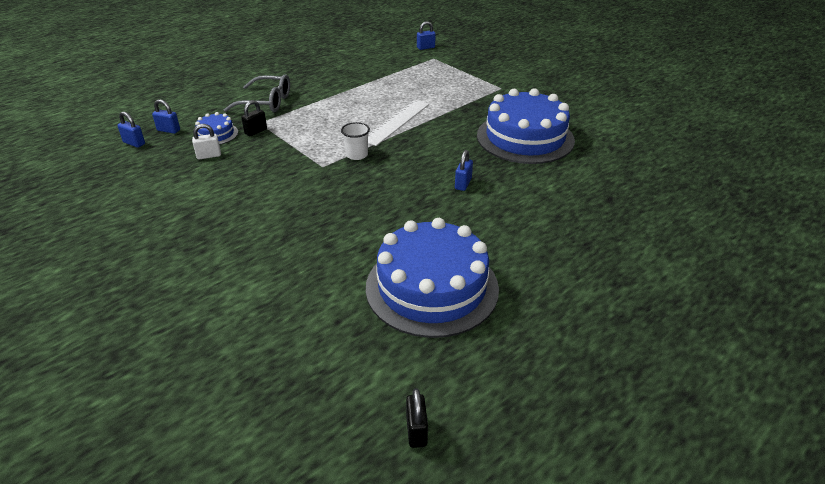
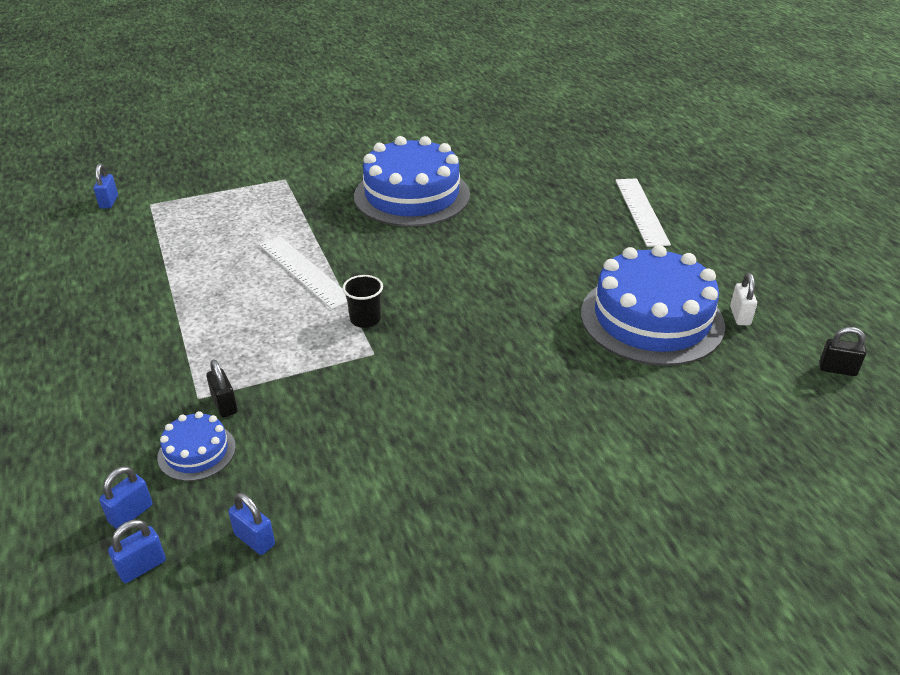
camera: 70 degrees left, 0 degrees up
(209, 156) = (263, 466): white padlock -> white padlock (740, 316)
(266, 102) = (134, 382): grey glasses -> none
(357, 155) = (365, 319): white cup -> black cup
(463, 184) = (480, 257): blue padlock -> blue padlock (254, 539)
(611, 259) = (641, 211): none -> white ruler

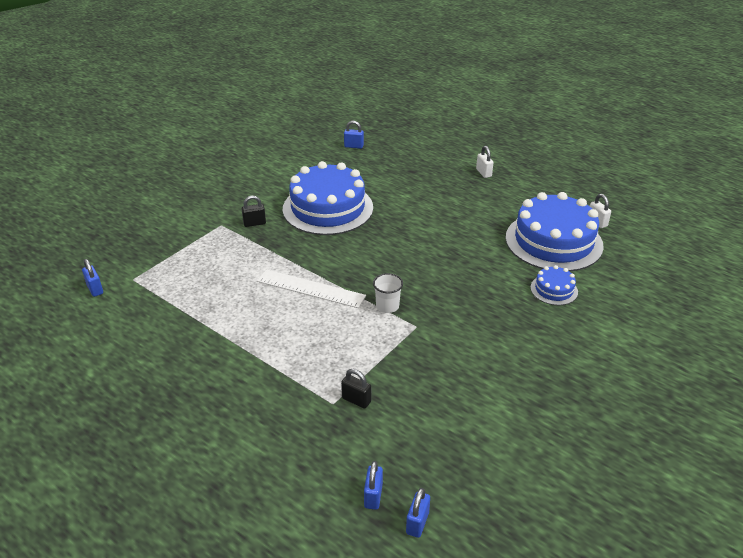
camera: 30 degrees left, 0 degrees up
(197, 452) = (372, 438): blue cake -> blue cake (554, 289)
(254, 539) = (467, 472): blue padlock -> blue padlock (354, 146)
(365, 319) = (387, 306): black cup -> white cup
(641, 211) = (483, 173): white ruler -> white padlock
(837, 369) = (670, 236): black padlock -> black padlock (254, 223)

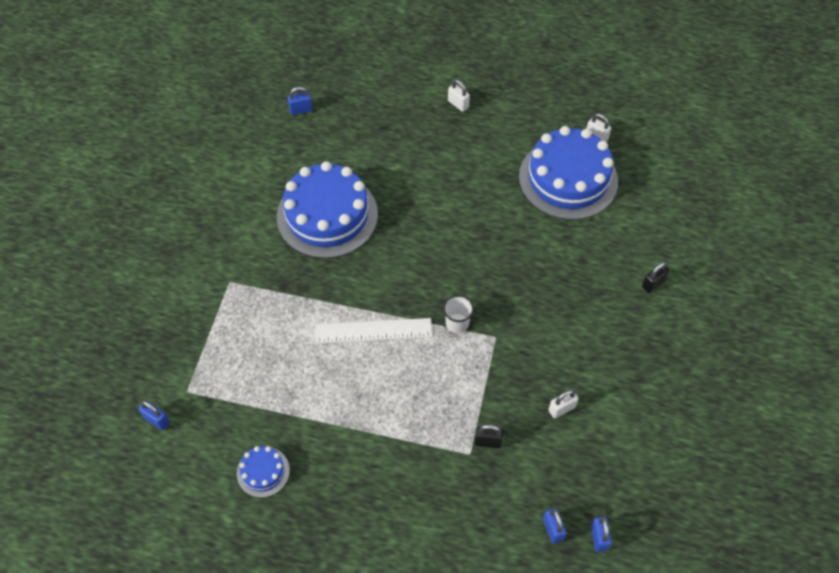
camera: 25 degrees left, 20 degrees up
(254, 223) = (264, 266): black padlock -> black padlock (653, 284)
(445, 400) = (561, 409): none -> white padlock
(554, 289) = (594, 242): blue cake -> blue cake (263, 471)

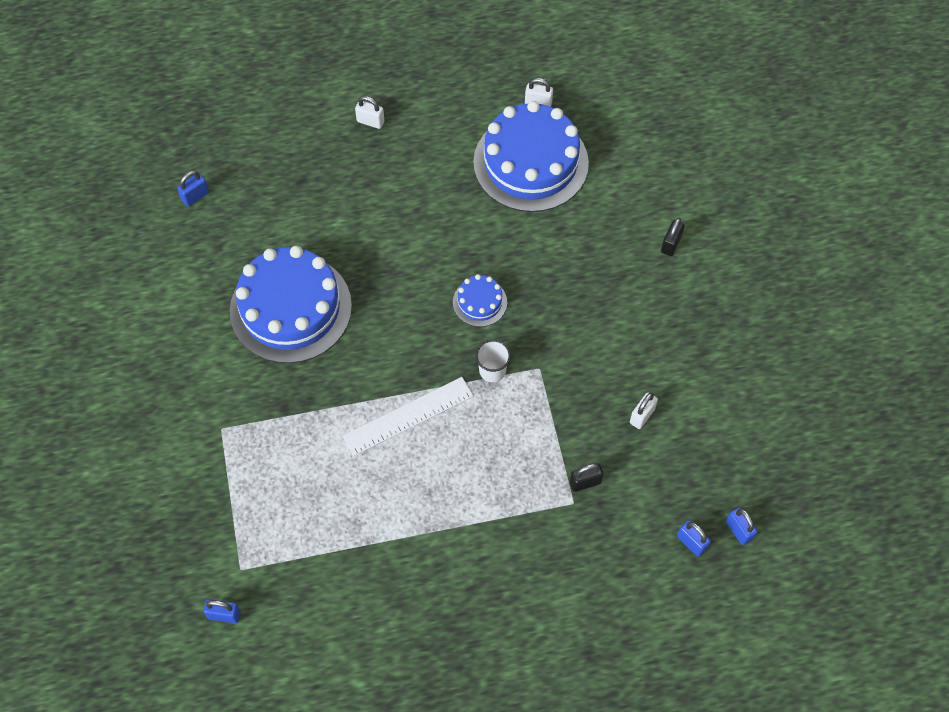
camera: 25 degrees left, 5 degrees up
(263, 471) = (370, 617): blue cake -> blue cake (479, 302)

